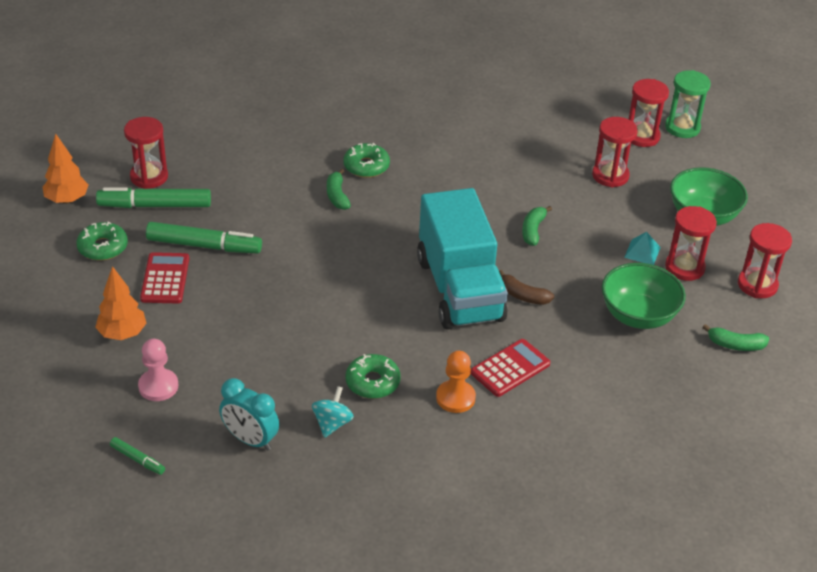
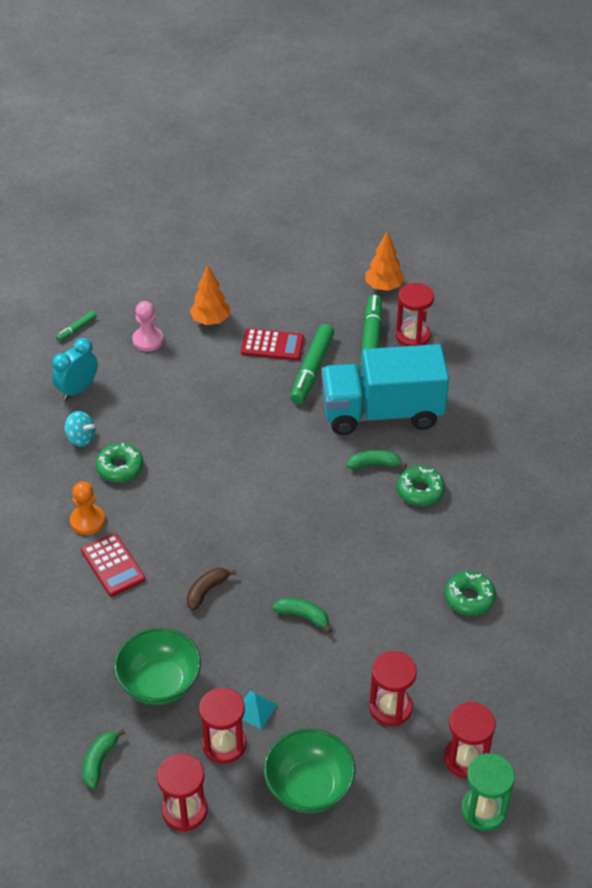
camera: 100 degrees right, 5 degrees up
(103, 247) = (318, 309): green donut -> green donut (469, 598)
(460, 289) = (224, 542): turquoise truck -> turquoise truck (382, 413)

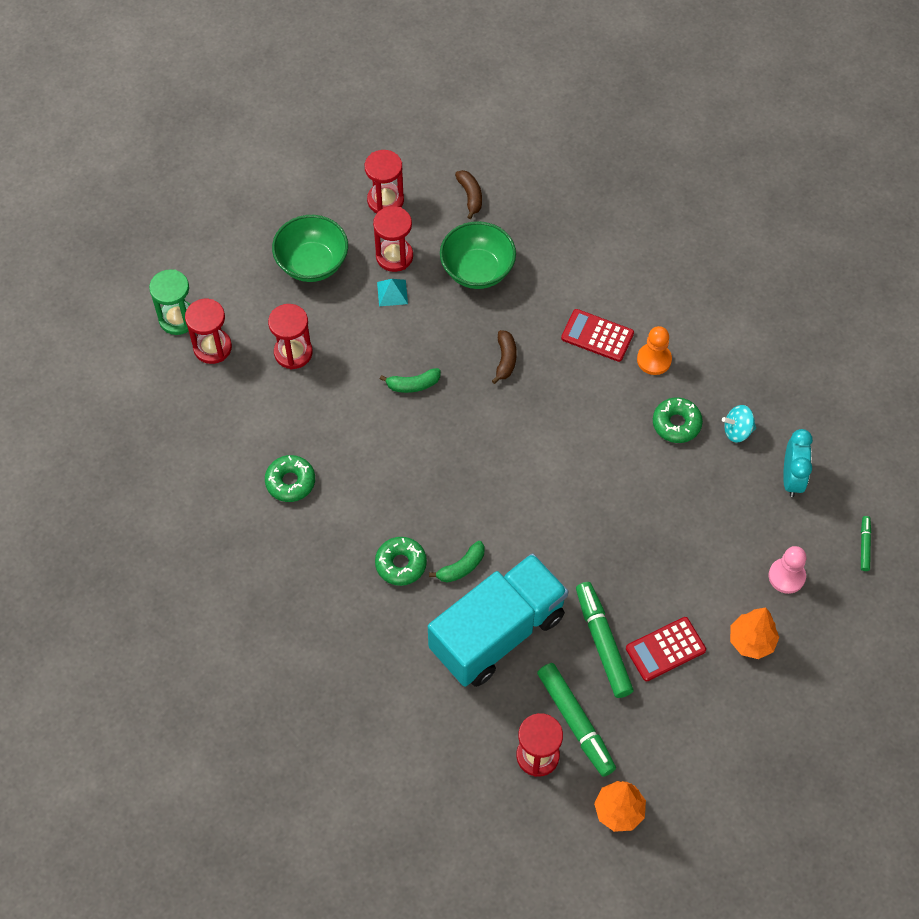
camera: 145 degrees right, 15 degrees up
(99, 761) = (470, 196): green banana -> brown banana

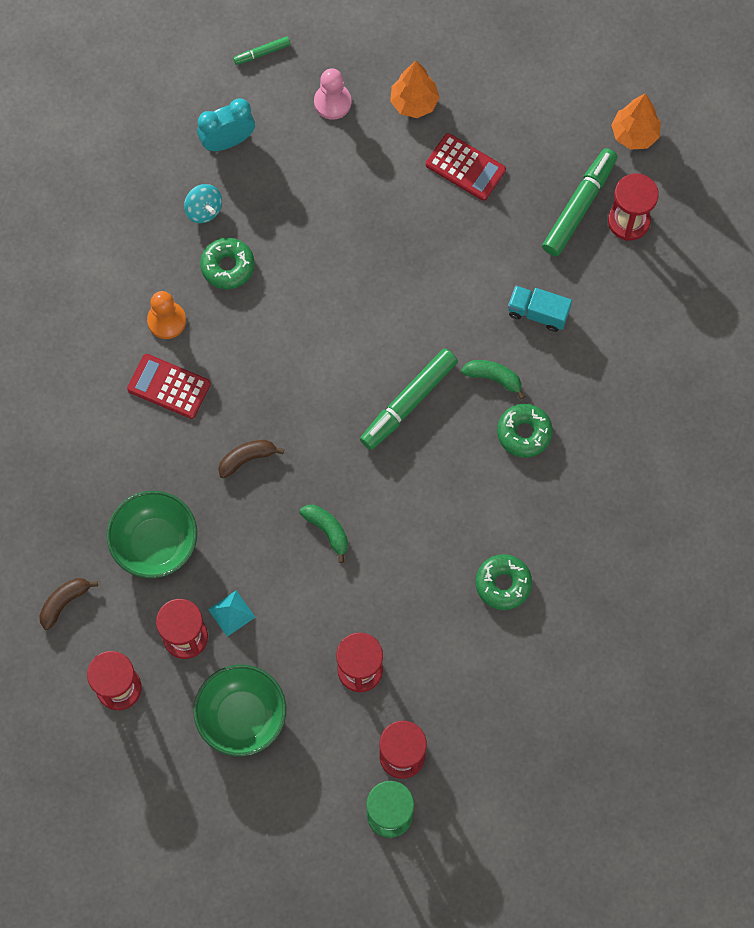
camera: 120 degrees left, 10 degrees up
(497, 632) = (538, 313): turquoise truck -> turquoise truck, size x0.42
(597, 336) = (169, 386): red calculator -> red calculator turned 120 degrees clockwise
(603, 643) = (491, 221): green marker -> green marker (408, 402)

